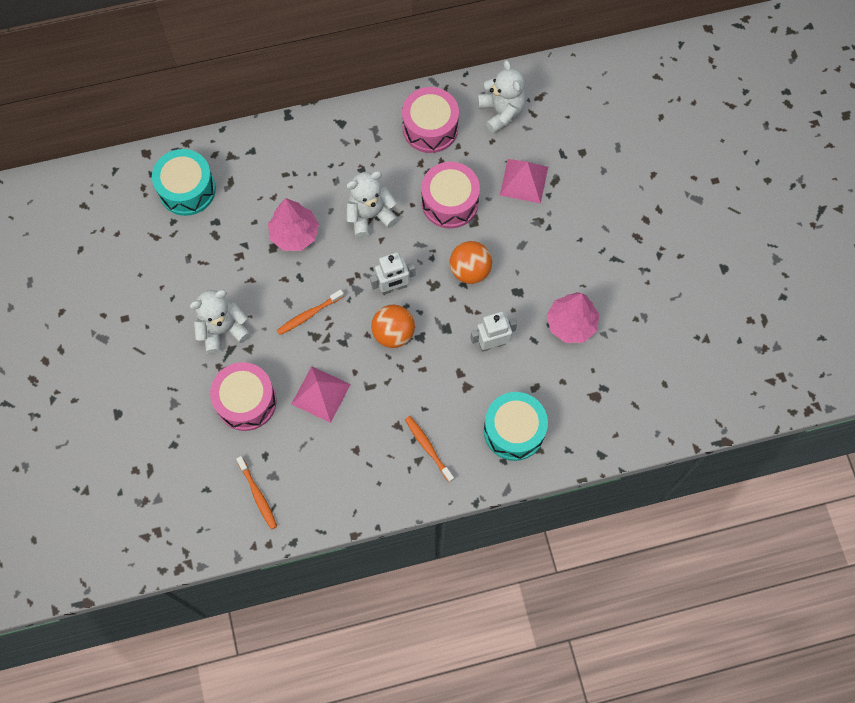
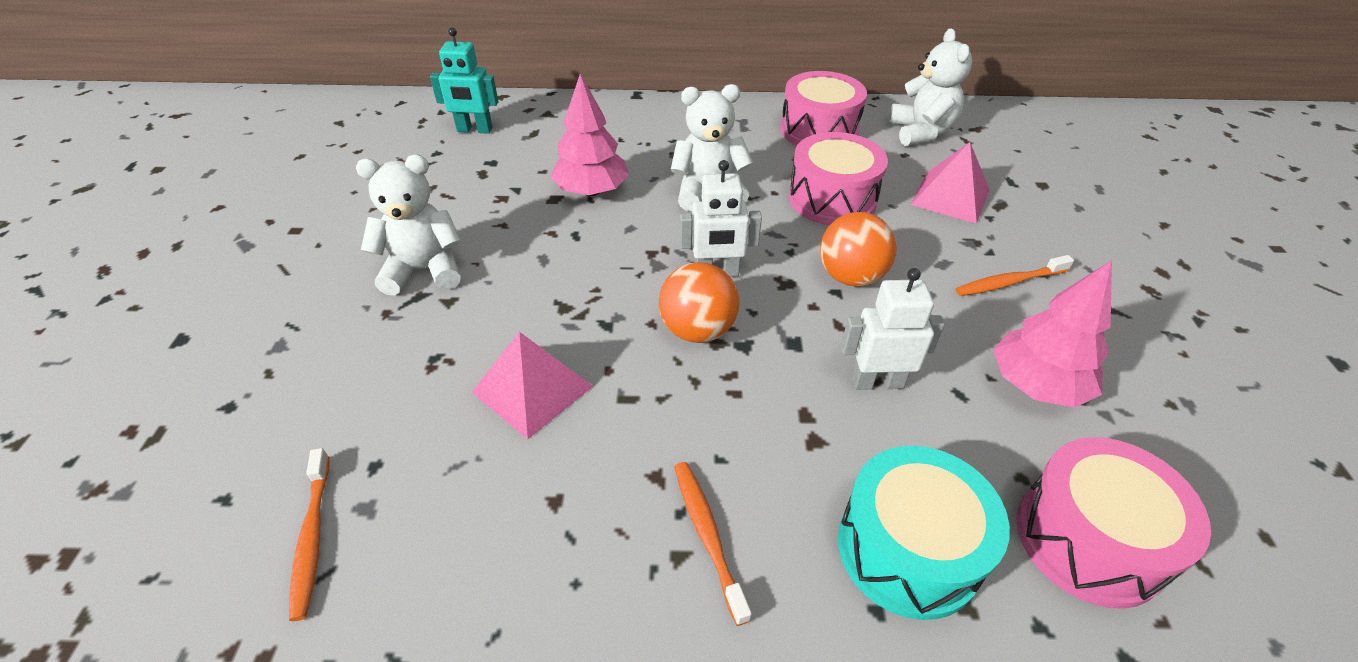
camera: 15 degrees right, 25 degrees down
(187, 189) = (474, 130): turquoise drum -> turquoise robot
(246, 401) = (397, 370): pink drum -> pink drum (1088, 539)
(309, 315) = (567, 279): orange toothbrush -> orange toothbrush (1009, 282)

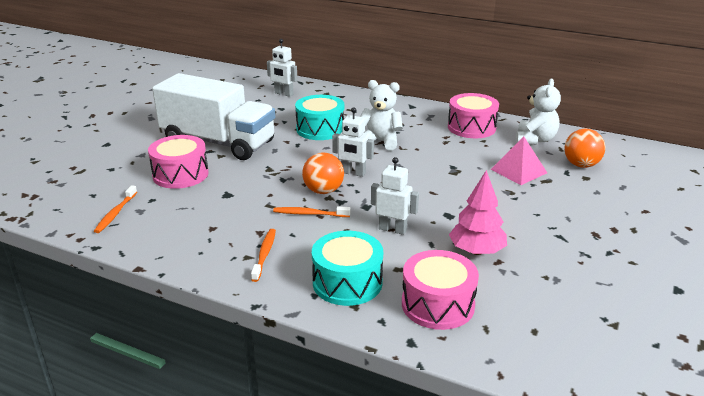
camera: 25 degrees right, 15 degrees down
(424, 270) = (218, 142): white teddy bear -> white truck
(474, 130) = (283, 94): turquoise robot -> white robot
(532, 389) = (232, 192): pink pyramid -> none
(591, 191) = (320, 129): pink tree -> turquoise drum
(832, 199) = (446, 158): pink drum -> pink drum (180, 174)
(850, 277) = (422, 190): orange ball -> orange ball (581, 165)
(1009, 282) = (510, 212): orange toothbrush -> orange toothbrush (309, 214)

